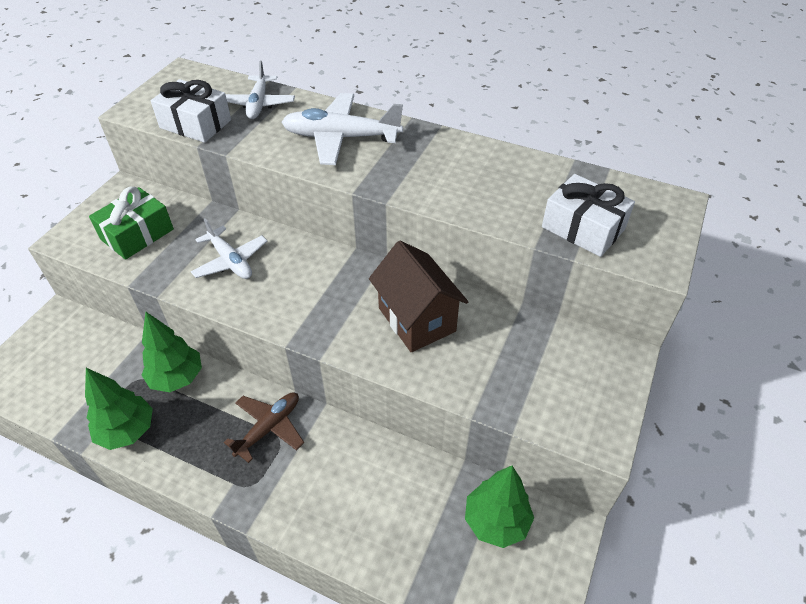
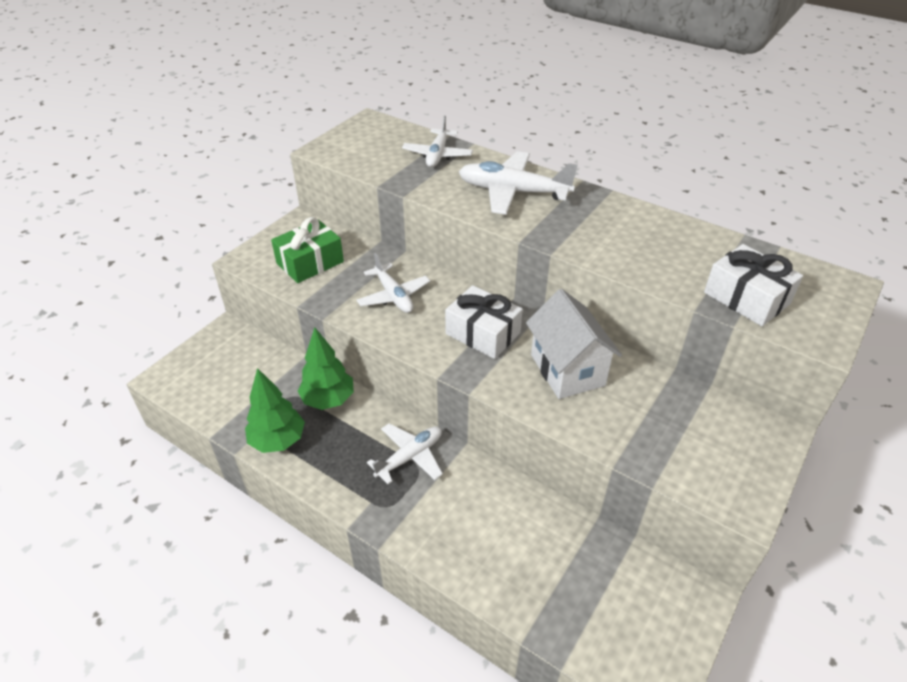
camera: 10 degrees right, 5 degrees down
(195, 124) = (377, 167): white gift -> white gift (483, 333)
(269, 428) = (410, 457): brown plane -> white plane
(417, 319) = (567, 370): brown house -> white house
(496, 521) = (626, 578): green tree -> none

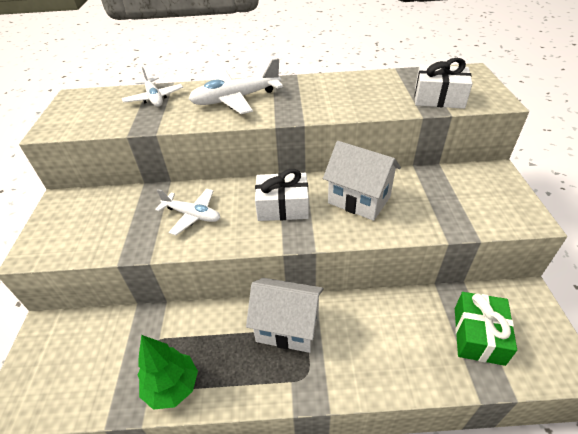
camera: 35 degrees left, 0 degrees up
(310, 262) = (97, 226): green gift -> green gift (478, 335)
(328, 400) = (187, 326): green tree -> none
(410, 457) = (287, 327): white plane -> white house

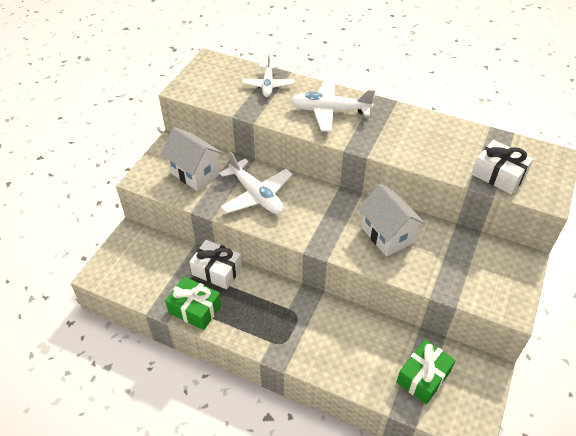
camera: 25 degrees right, 5 degrees up
(173, 387) = (195, 309): green tree -> green gift
(192, 215) = (256, 195): white plane -> white plane, size x1.51
(283, 206) = (325, 216): white gift -> white gift (217, 270)
(287, 327) = (288, 307): white house -> white house (195, 173)

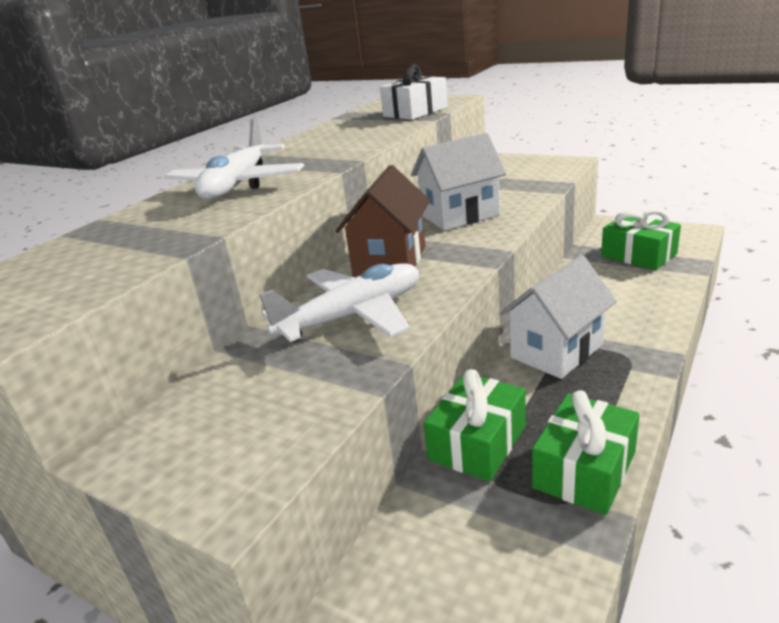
camera: 80 degrees left, 20 degrees down
(195, 173) = (254, 399): white house -> white house (556, 351)
(217, 270) = (477, 443): white gift -> green gift
(268, 85) = (116, 233): white plane -> none
(318, 204) = (390, 261): none -> brown house

